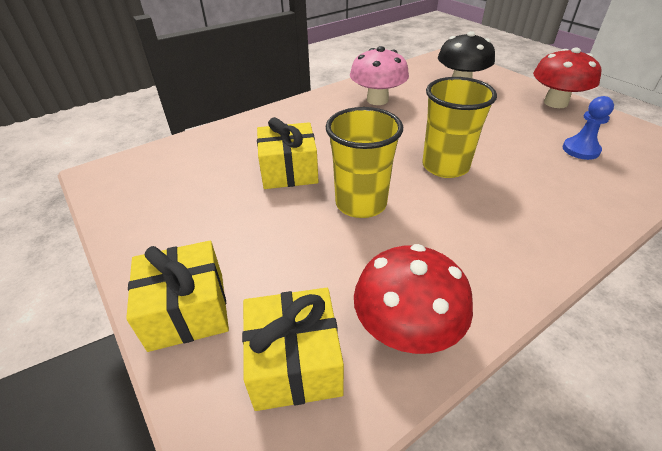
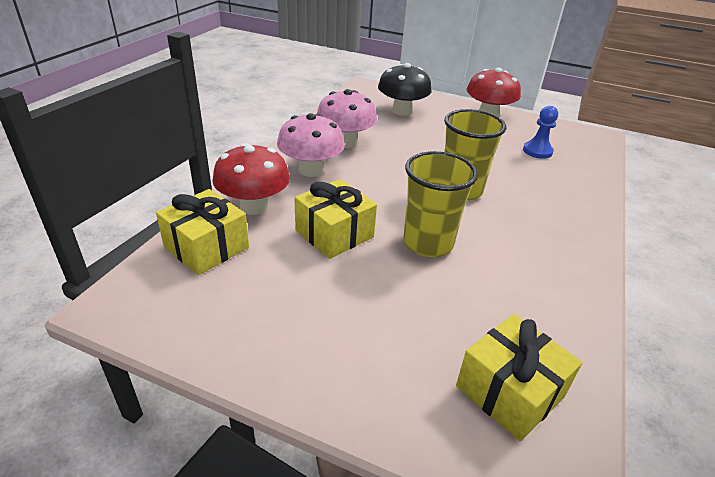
camera: 35 degrees left, 5 degrees down
(187, 310) = (380, 396): yellow gift -> yellow gift (206, 247)
(324, 116) = (311, 170): none -> pink mushroom
(406, 329) = (556, 329): red mushroom -> red mushroom (254, 206)

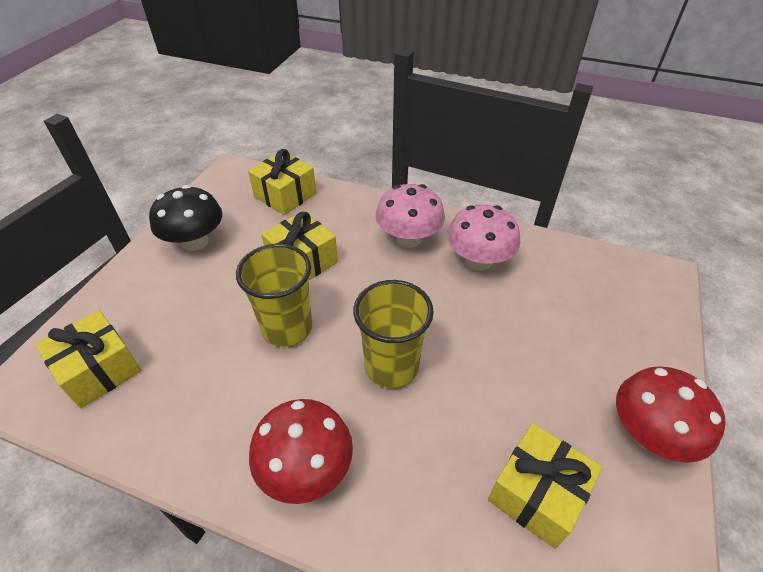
camera: 90 degrees right, 10 degrees up
(254, 206) = (340, 210): red mushroom -> red mushroom (306, 469)
(402, 111) = (597, 314): black mushroom -> black mushroom (195, 242)
(537, 151) = (537, 493): blue pawn -> yellow gift

